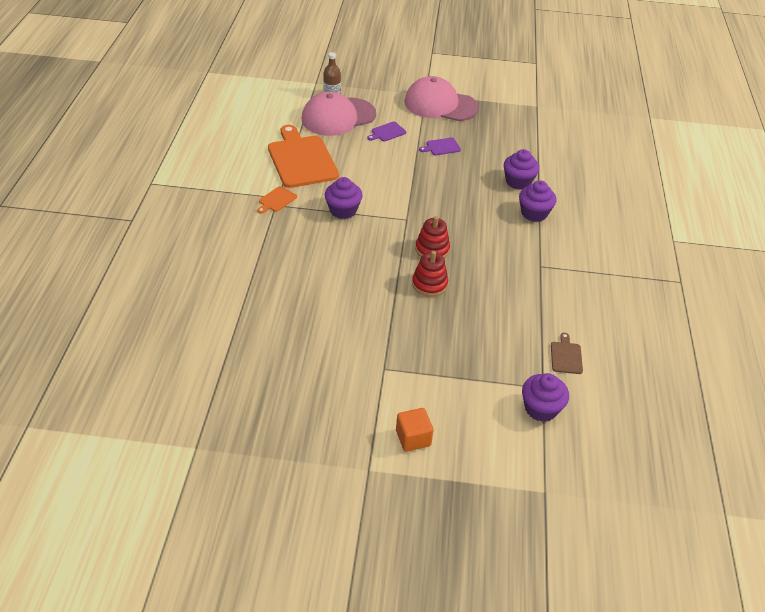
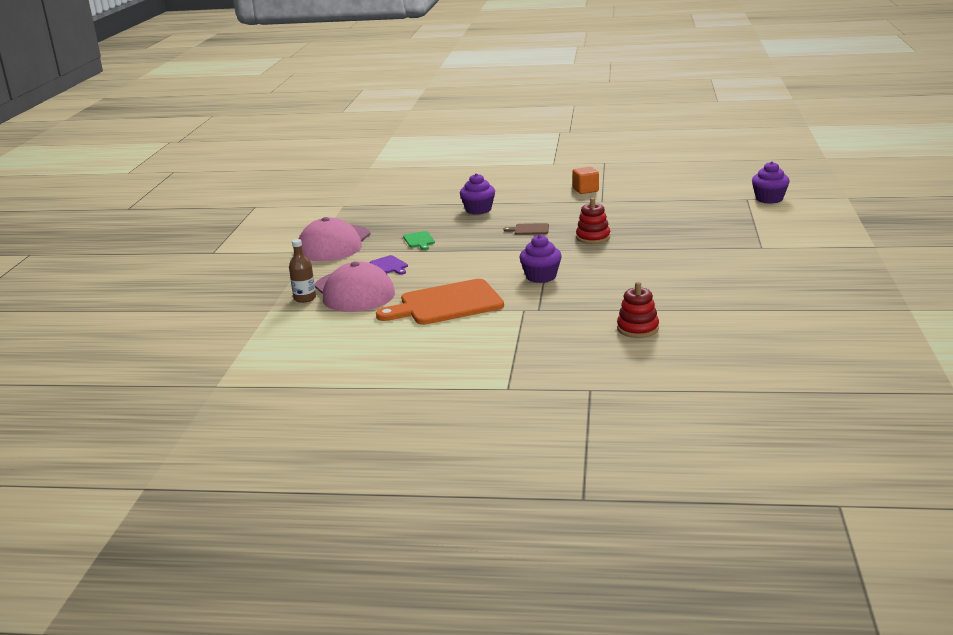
camera: 85 degrees left, 20 degrees down
(276, 200) = (529, 310): orange cutting board -> none
(413, 438) = (831, 234): orange cube -> orange cube (585, 190)
(429, 284) = (643, 236): red stacking toy -> red stacking toy (637, 329)
(441, 147) = (419, 240): purple cutting board -> green cutting board
(534, 213) = (527, 204): purple cupcake -> none
(566, 356) = (708, 193): brown cutting board -> brown cutting board (529, 229)

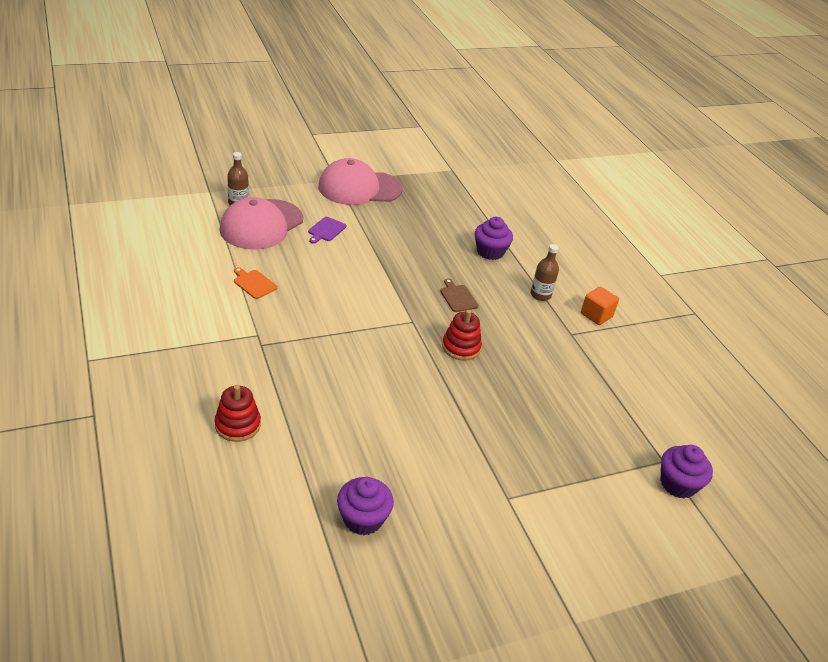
camera: 55 degrees right, 15 degrees up
(419, 240) = (392, 233): green cutting board -> none
(446, 304) = (254, 283): orange cutting board -> orange cutting board, size x0.43
(541, 277) = (340, 330): purple cupcake -> purple cupcake (363, 519)
(548, 202) = (540, 295): none -> brown bottle

